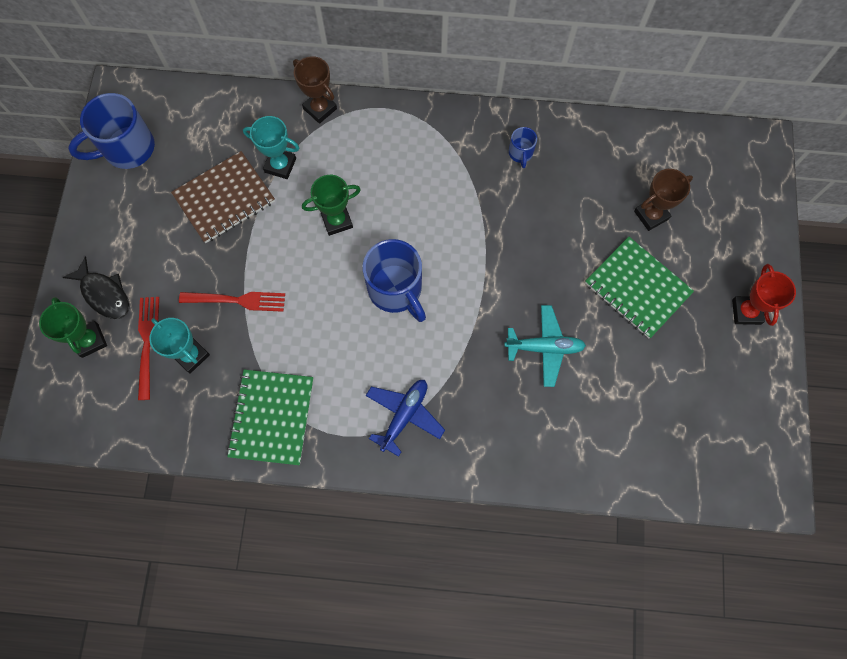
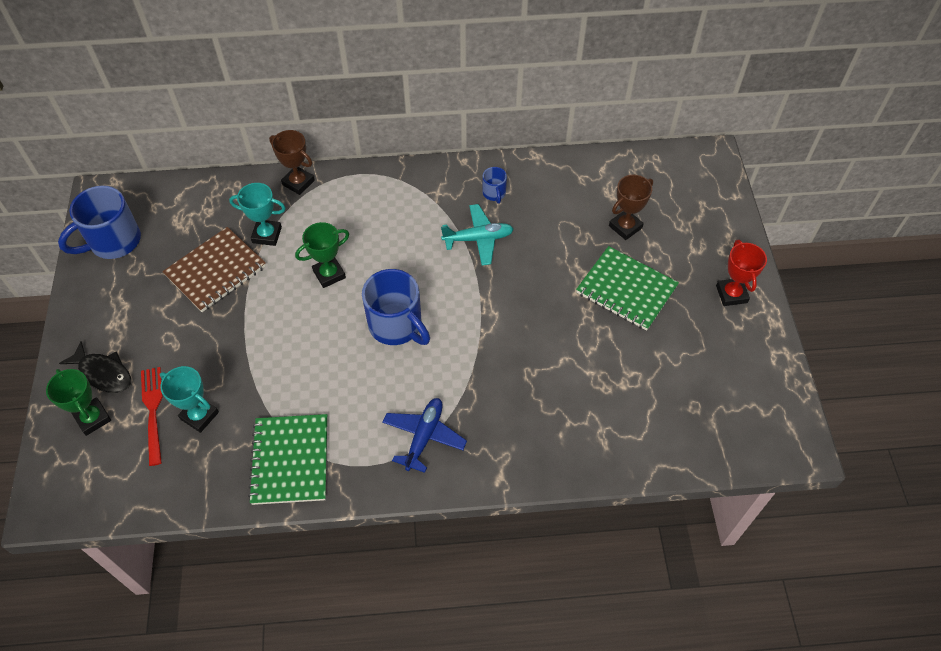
camera: 10 degrees left, 15 degrees down
(237, 300) = (240, 358): red fork -> none
(544, 347) = (549, 354): turquoise plane -> turquoise plane (478, 239)

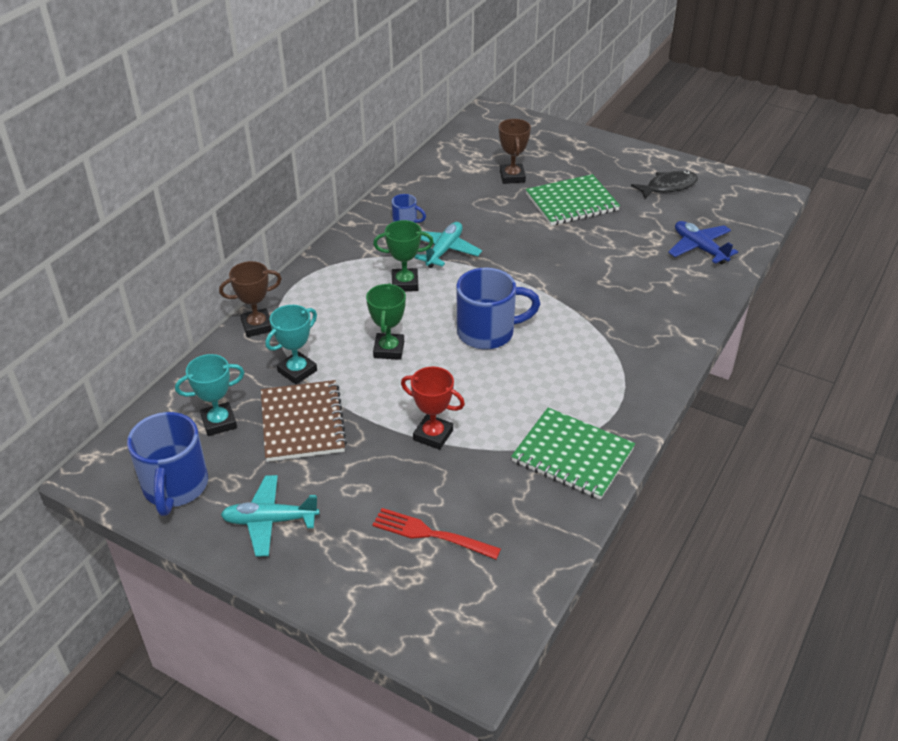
camera: 55 degrees left, 15 degrees down
(93, 418) = (396, 587): green trophy -> green trophy (405, 283)
(103, 373) = (345, 558): black fish -> black fish (668, 187)
(113, 311) = (270, 521): none -> turquoise plane
(199, 415) = (467, 500): turquoise trophy -> turquoise trophy (219, 422)
(424, 436) = (616, 363): blue plane -> blue plane (699, 248)
(731, 294) = (622, 161): red trophy -> red trophy (433, 435)

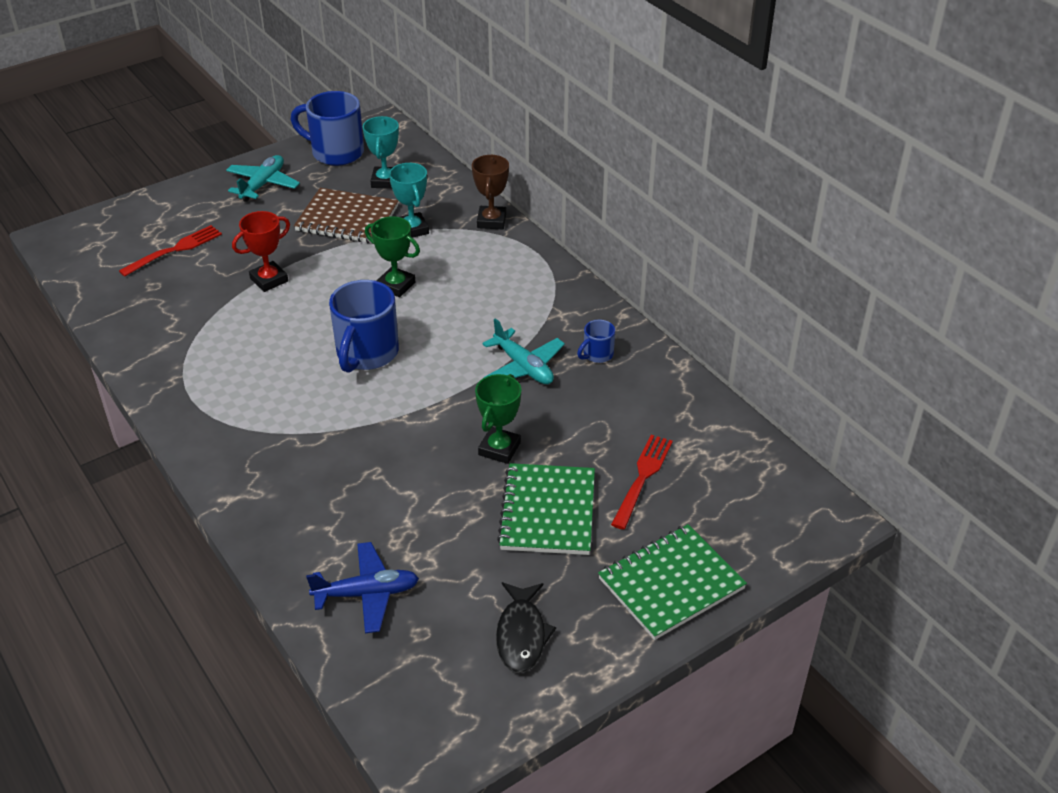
camera: 115 degrees right, 0 degrees up
(405, 283) = (487, 323): green trophy -> green trophy (499, 449)
(512, 177) = (642, 478): brown trophy -> red fork
(572, 455) = (169, 348): green notebook -> green notebook (671, 583)

